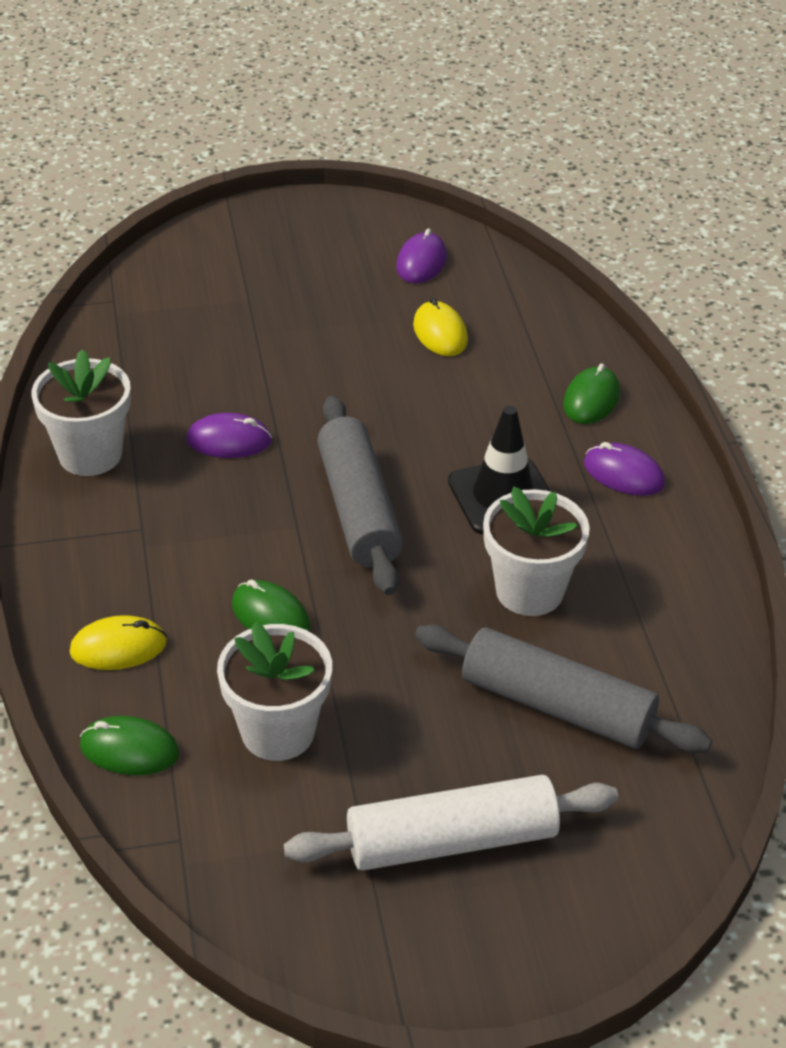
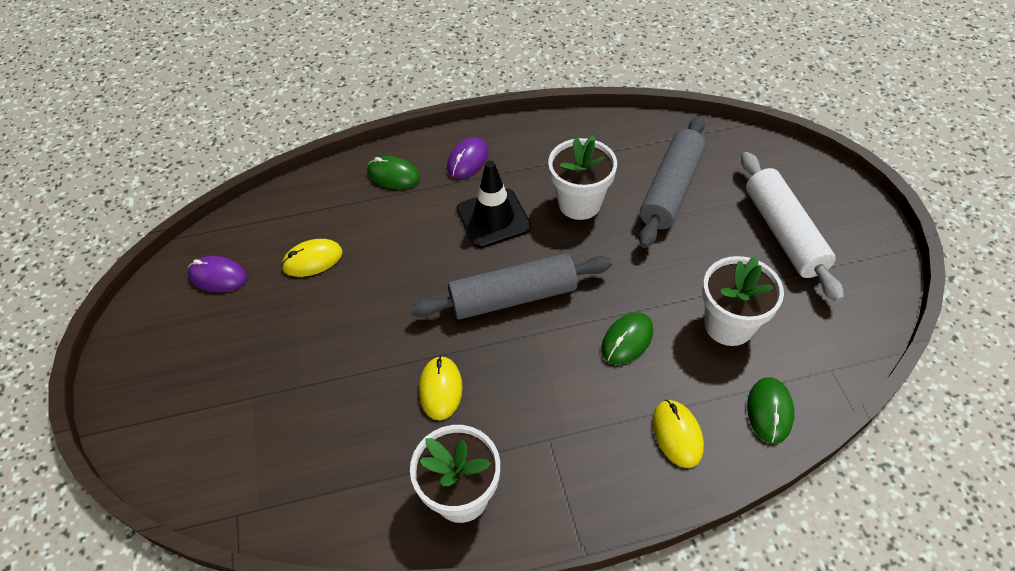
camera: 90 degrees left, 10 degrees up
(229, 441) = (440, 389): purple mouse -> yellow mouse

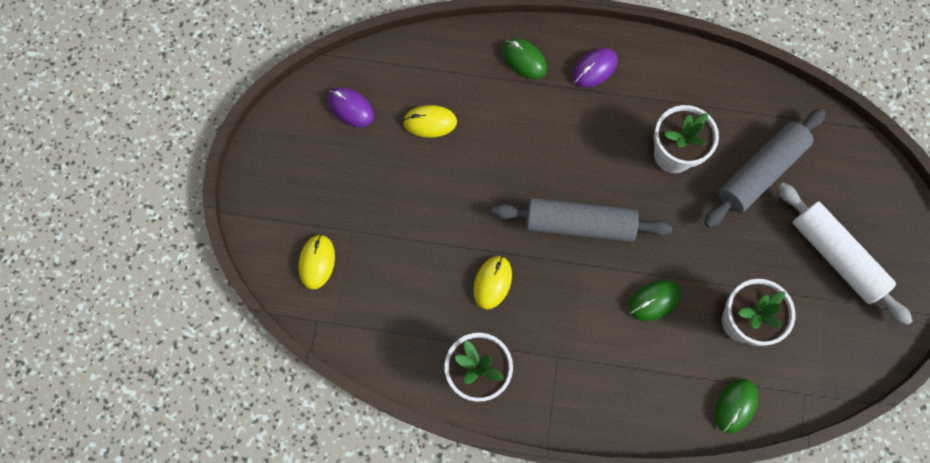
camera: 20 degrees right, 20 degrees up
(493, 218) = (593, 140): black traffic cone -> none
(677, 434) = (655, 394): yellow mouse -> yellow mouse (317, 262)
(783, 233) = (836, 256): white rolling pin -> white rolling pin turned 45 degrees counterclockwise

